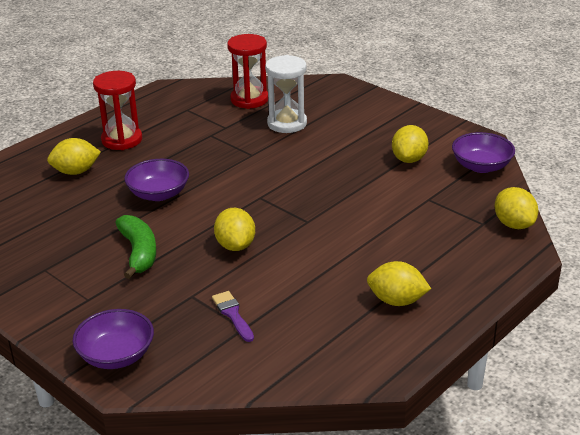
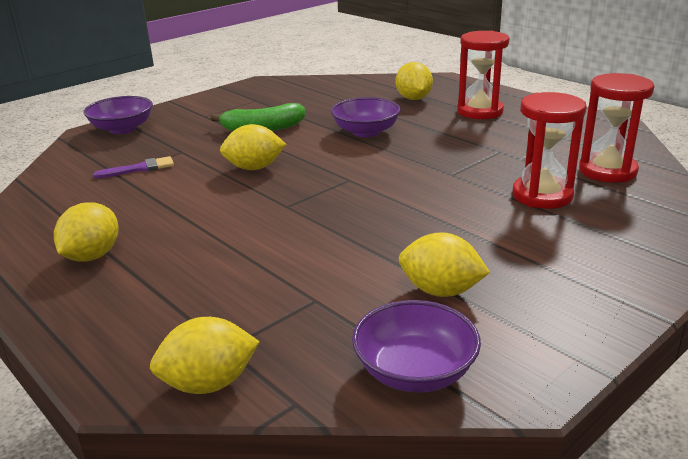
camera: 95 degrees right, 5 degrees down
(287, 123) = (542, 195): white hourglass -> red hourglass

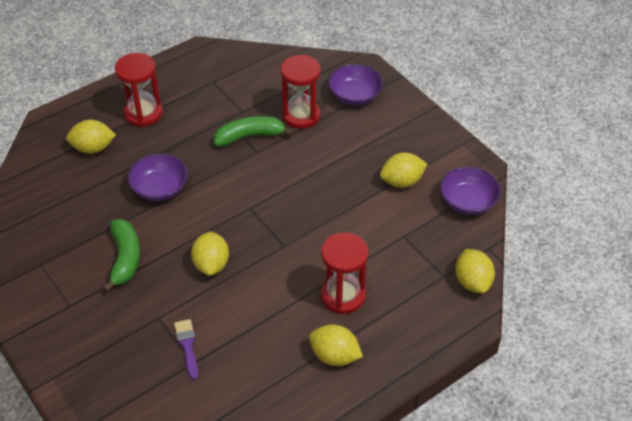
camera: 85 degrees left, 20 degrees up
(122, 129) = (78, 374): purple bowl -> purple bowl (355, 96)
(441, 291) = (402, 181): yellow lemon -> yellow lemon turned 45 degrees clockwise
(477, 167) = (249, 136): none -> green banana
(607, 171) = (275, 77): red hourglass -> red hourglass (343, 296)

